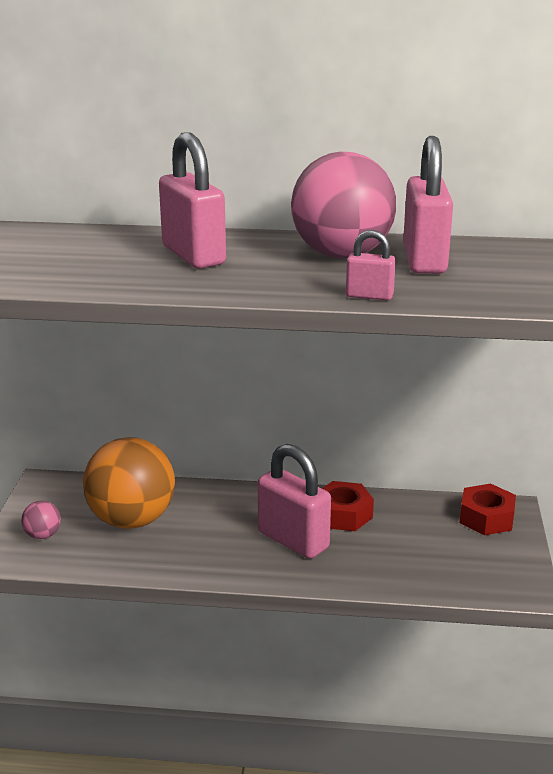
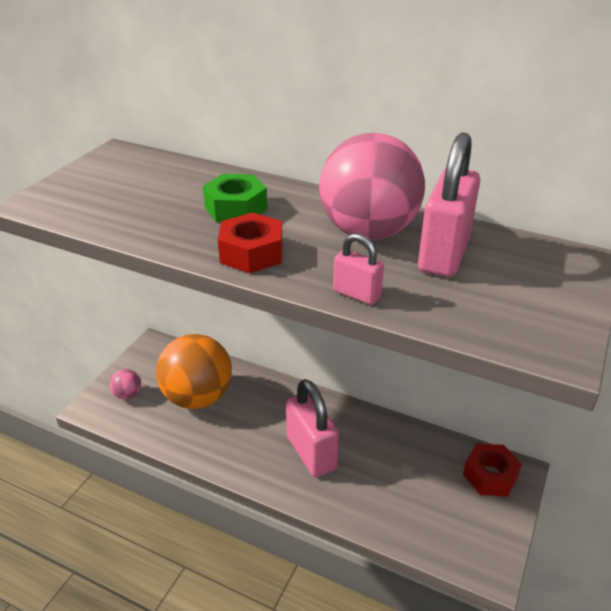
camera: 20 degrees right, 10 degrees up
(193, 255) = (236, 208): pink padlock -> green nut
(343, 515) = (365, 437): red nut -> red nut (251, 253)

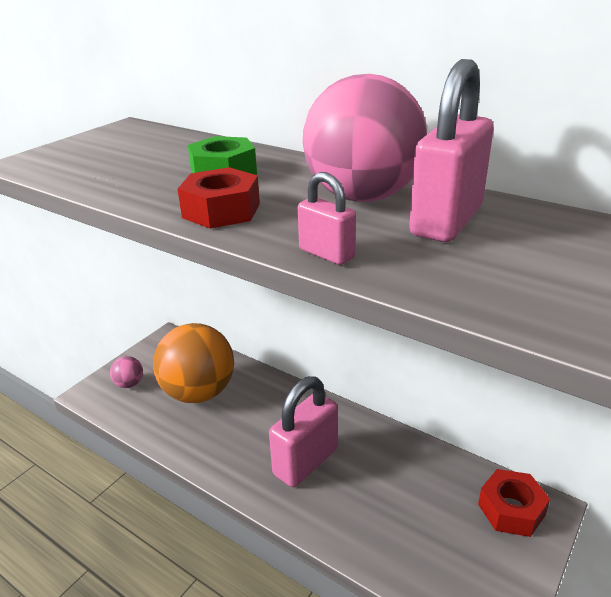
camera: 10 degrees right, 5 degrees down
(311, 453) = (306, 462): pink padlock -> pink padlock turned 60 degrees clockwise

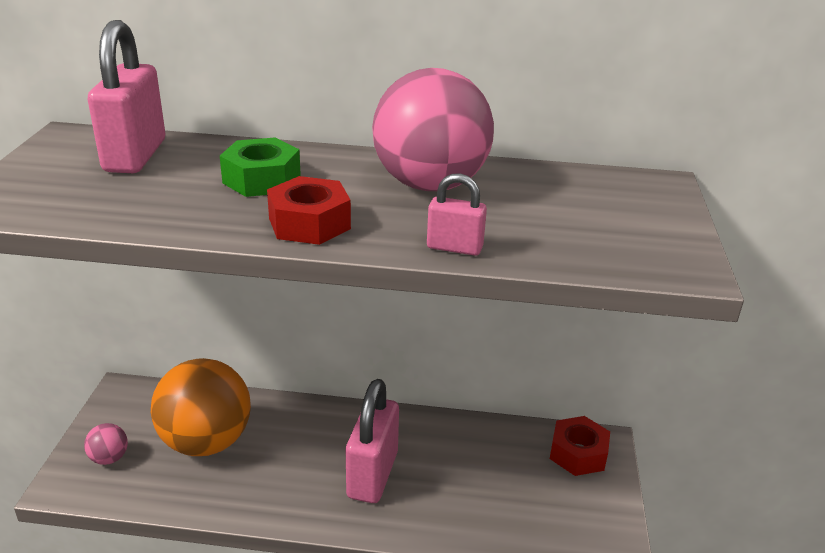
camera: 30 degrees left, 0 degrees up
(447, 221) = (523, 196): pink padlock -> pink padlock (135, 156)

